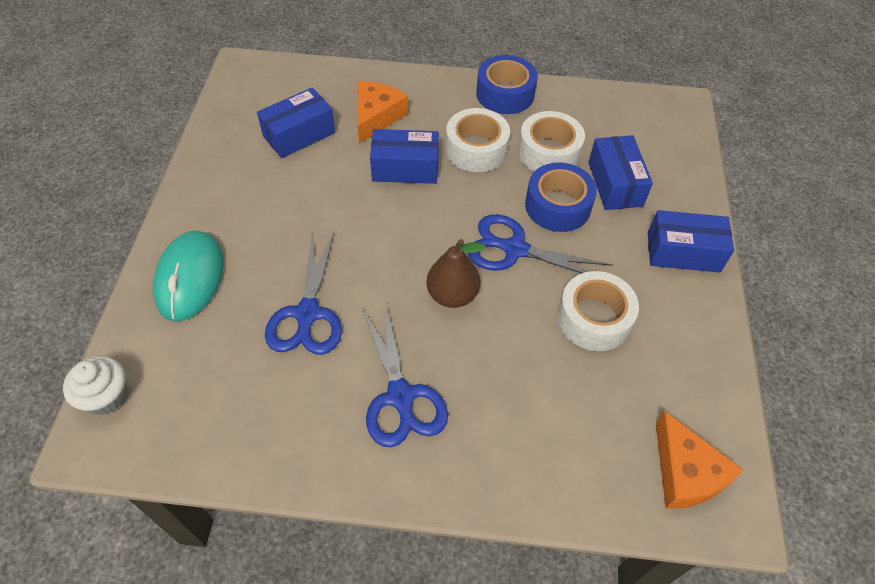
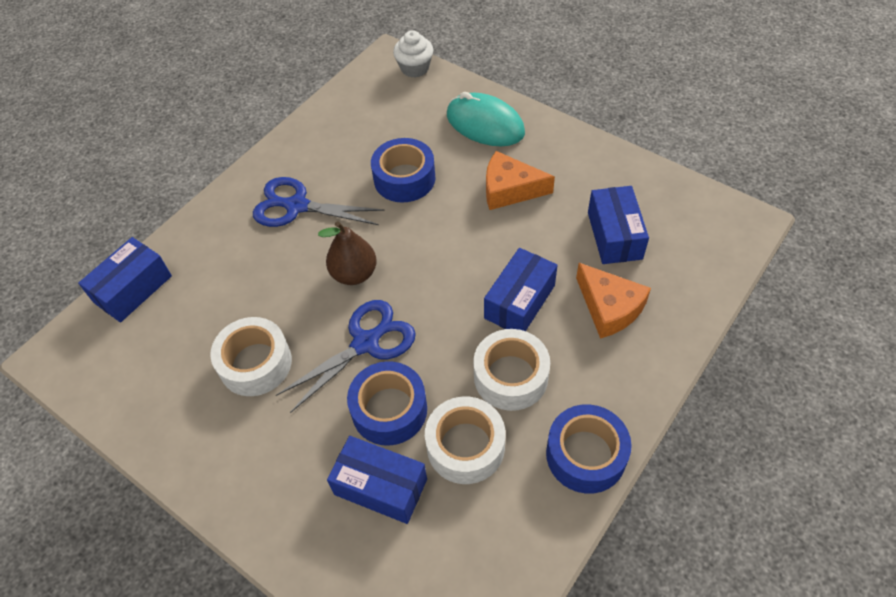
camera: 125 degrees right, 0 degrees up
(307, 314) = (404, 178): blue scissors -> blue tape
(683, 252) = (257, 492): blue box -> blue box (133, 289)
(685, 473) = (100, 345): orange cheese -> orange cheese (510, 189)

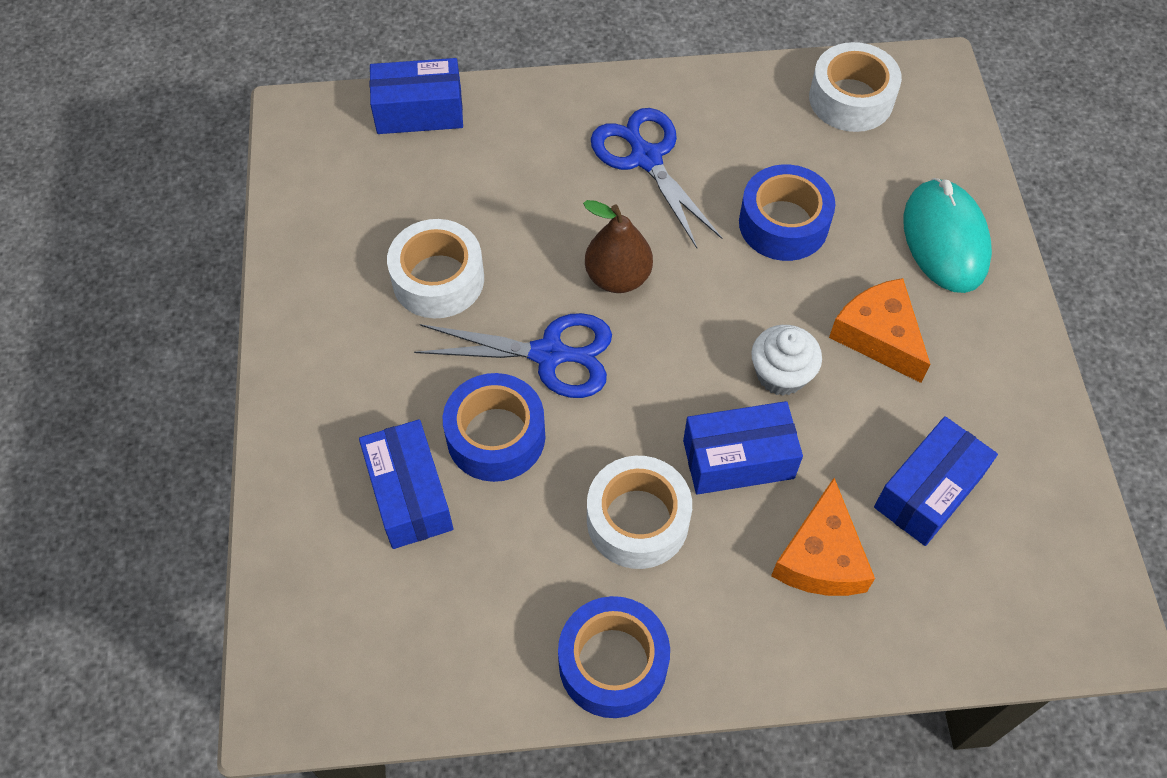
camera: 45 degrees right, 5 degrees up
(415, 68) = (948, 107): white cupcake -> white cupcake (781, 374)
(465, 446) = (519, 538): white tape -> white tape (851, 99)

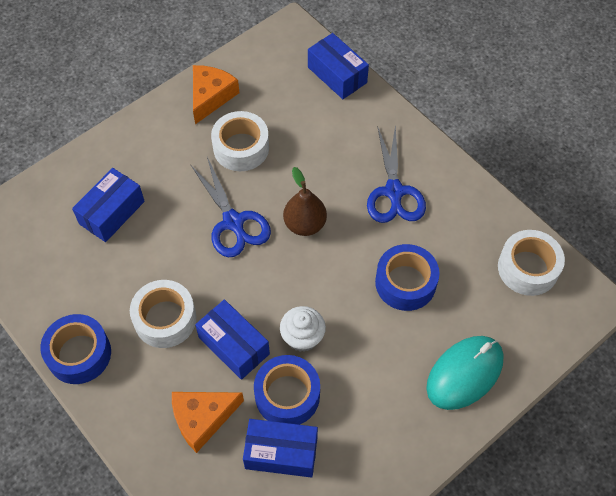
camera: 55 degrees right, 0 degrees up
(496, 436) = (169, 228): blue tape -> blue tape (287, 395)
(646, 158) = (394, 192): blue scissors -> blue scissors turned 150 degrees clockwise
(878, 336) = (366, 373): orange cheese -> orange cheese (210, 96)

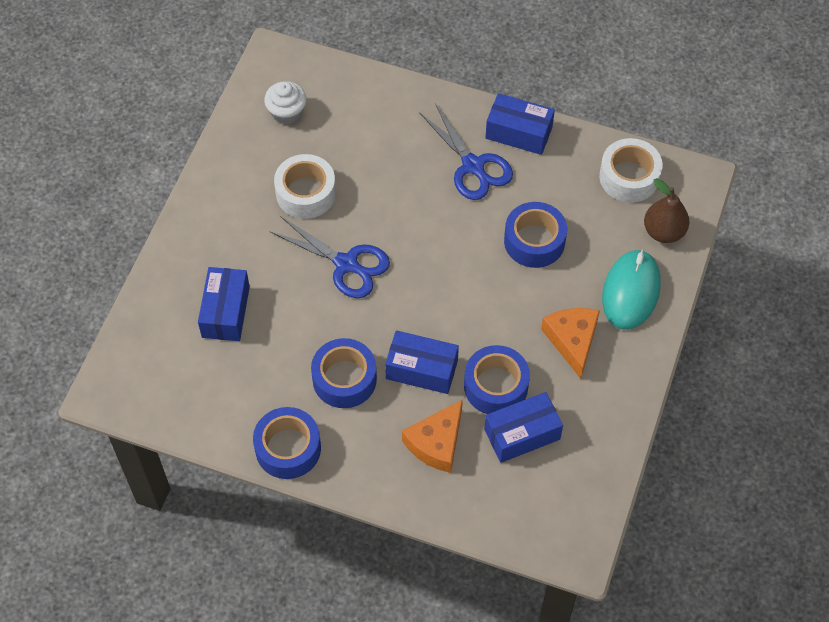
camera: 30 degrees left, 0 degrees up
(165, 319) = (344, 379): white tape -> blue tape
(210, 96) = (242, 158): orange cheese -> orange cheese (572, 340)
(302, 337) = (476, 332): white cupcake -> white cupcake (287, 113)
(305, 224) = (412, 234): brown pear -> brown pear (663, 231)
(337, 75) = (349, 81): blue box -> blue box (518, 133)

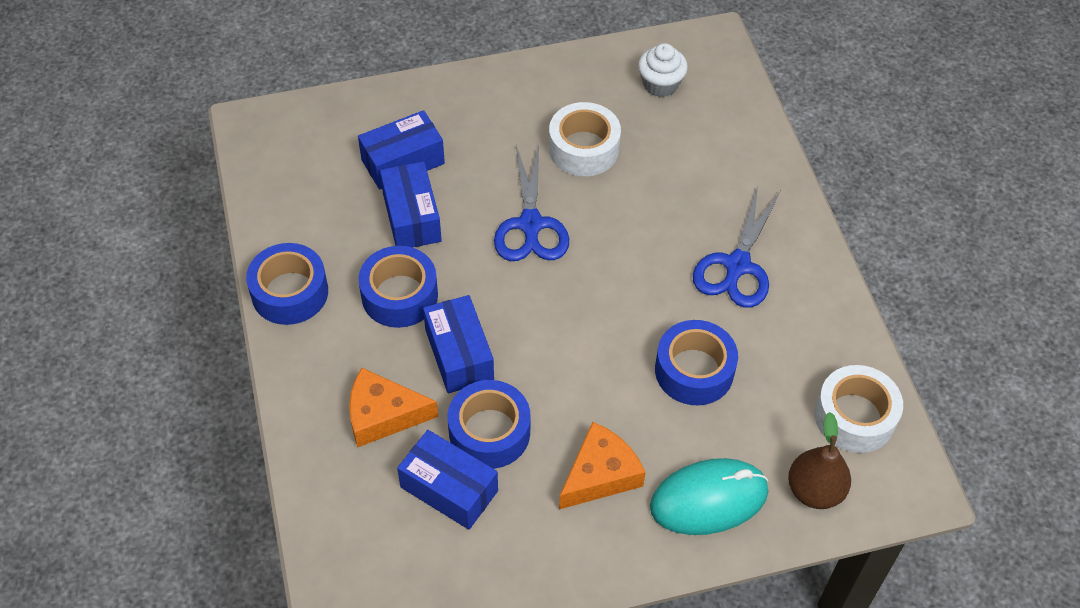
camera: 55 degrees right, 5 degrees down
(518, 133) = (814, 283): blue box -> blue box (411, 217)

